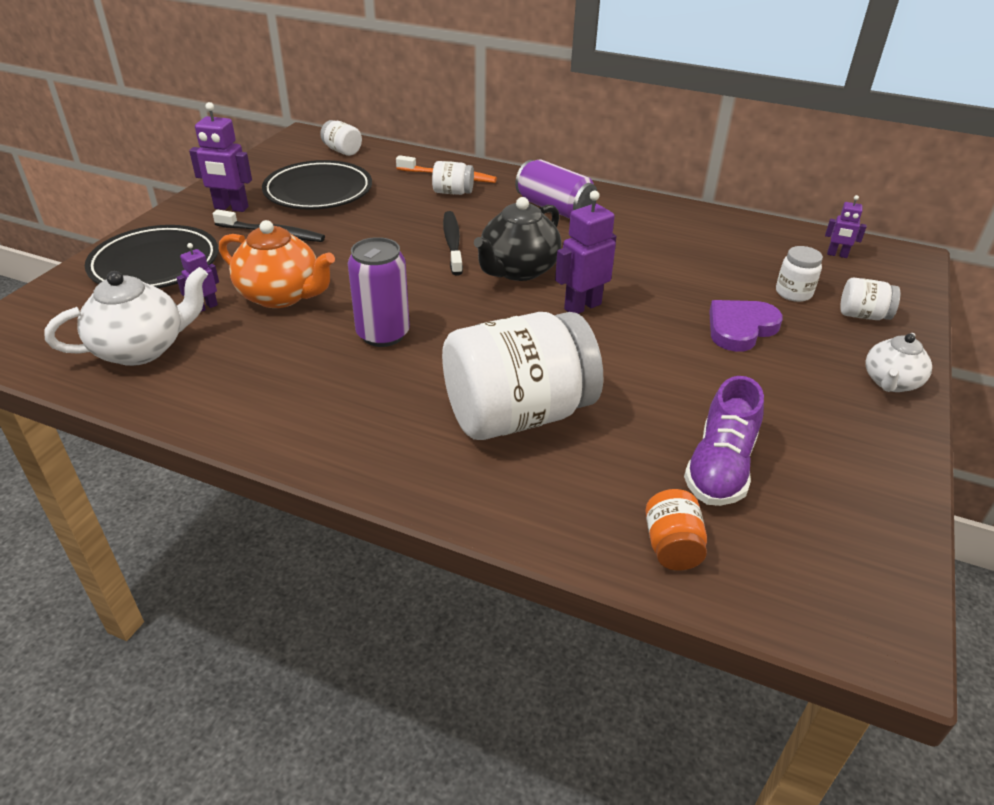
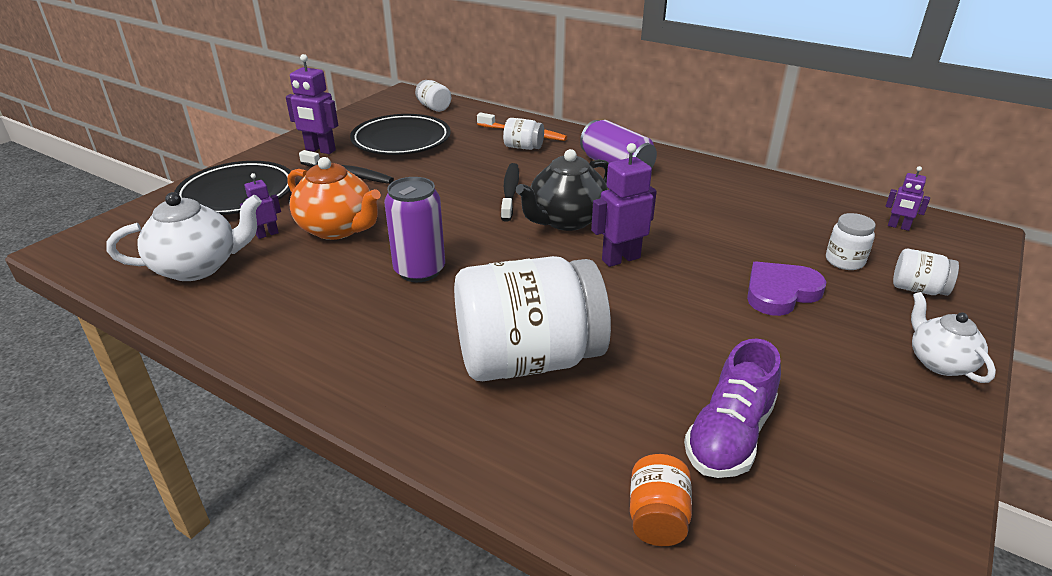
camera: 10 degrees right, 5 degrees down
(890, 382) = (939, 362): white teapot -> white teapot turned 120 degrees clockwise

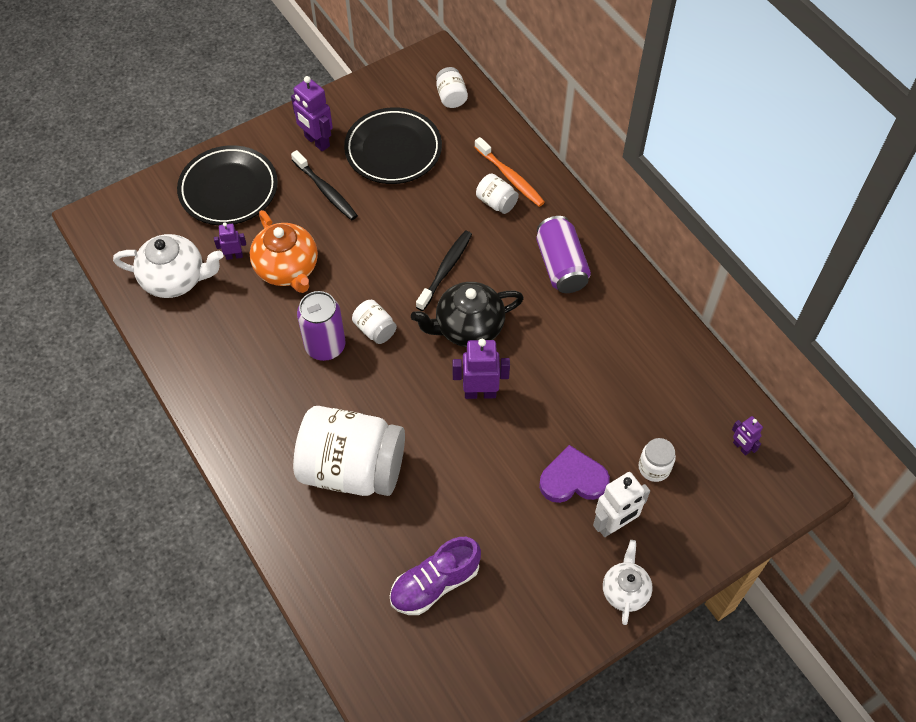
camera: 25 degrees right, 25 degrees up
(657, 517) = (354, 617): orange jar -> none
(861, 313) = (614, 524): none -> white robot
(918, 289) = (682, 521): white jar -> white jar (375, 329)

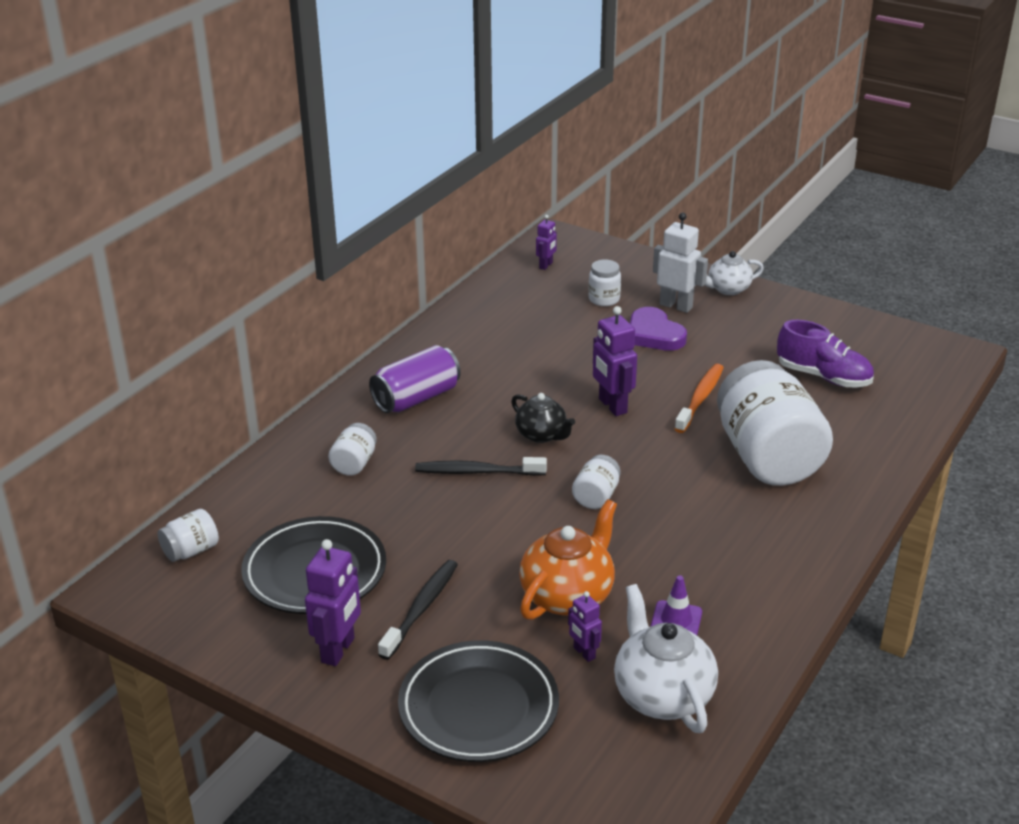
camera: 115 degrees left, 25 degrees down
(227, 317) = (676, 620): none -> purple traffic cone
(325, 346) = (647, 525): purple can -> none
(468, 328) = (542, 435): black teapot -> black teapot, size x0.63
(510, 177) = (308, 464): orange toothbrush -> orange toothbrush (700, 398)

